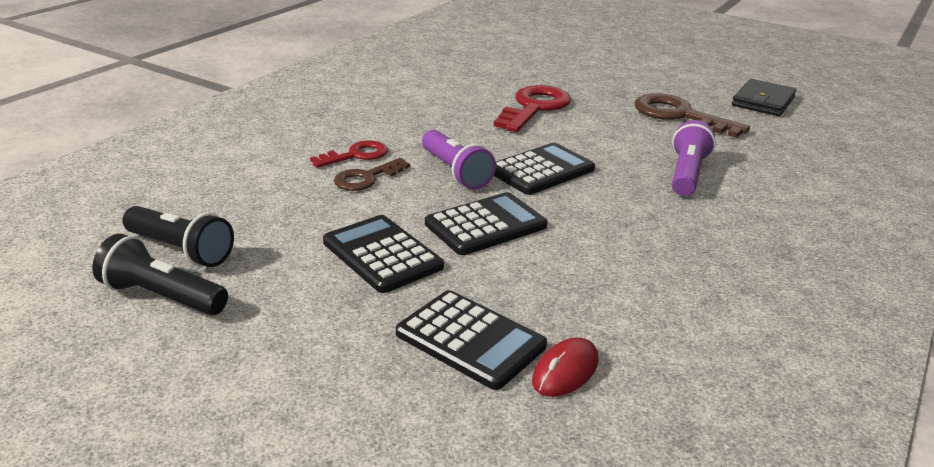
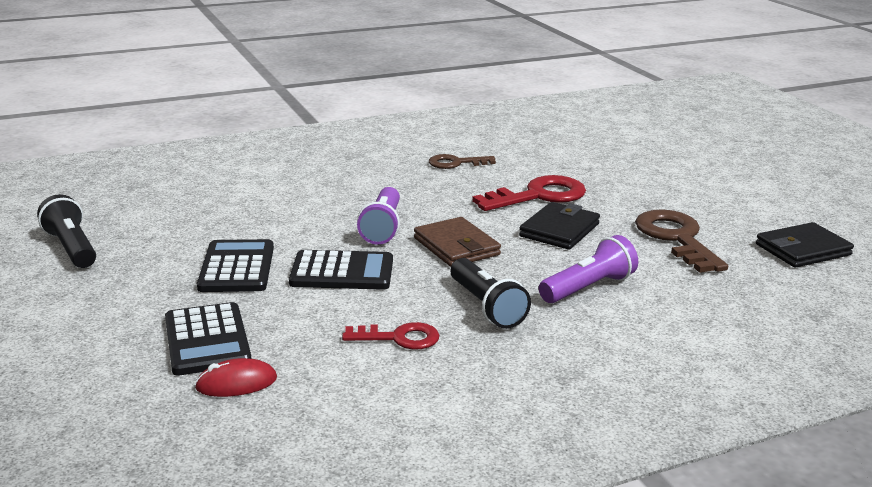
camera: 35 degrees right, 5 degrees down
(181, 250) = (120, 224): black flashlight -> black flashlight (486, 307)
(356, 155) = (327, 195): red key -> red key (399, 338)
(366, 178) = (308, 213): brown key -> brown key (456, 163)
(541, 170) = (456, 246): black calculator -> brown wallet
(594, 132) = (559, 230): none -> black wallet

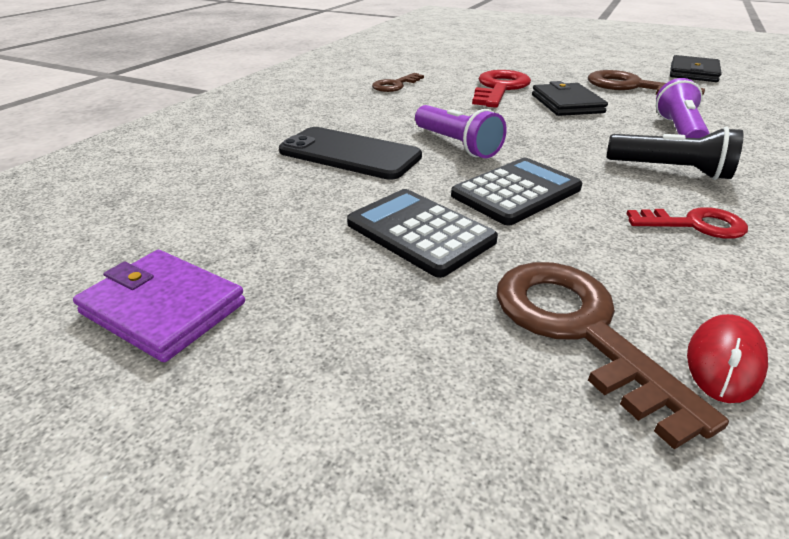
camera: 40 degrees left, 10 degrees up
(71, 248) = (163, 308): black flashlight -> purple wallet
(207, 340) = (578, 329): black calculator -> brown key
(300, 207) = (349, 154): none -> black phone
(399, 338) = (695, 225): red key -> red key turned 45 degrees clockwise
(456, 246) = (539, 137): brown wallet -> none

